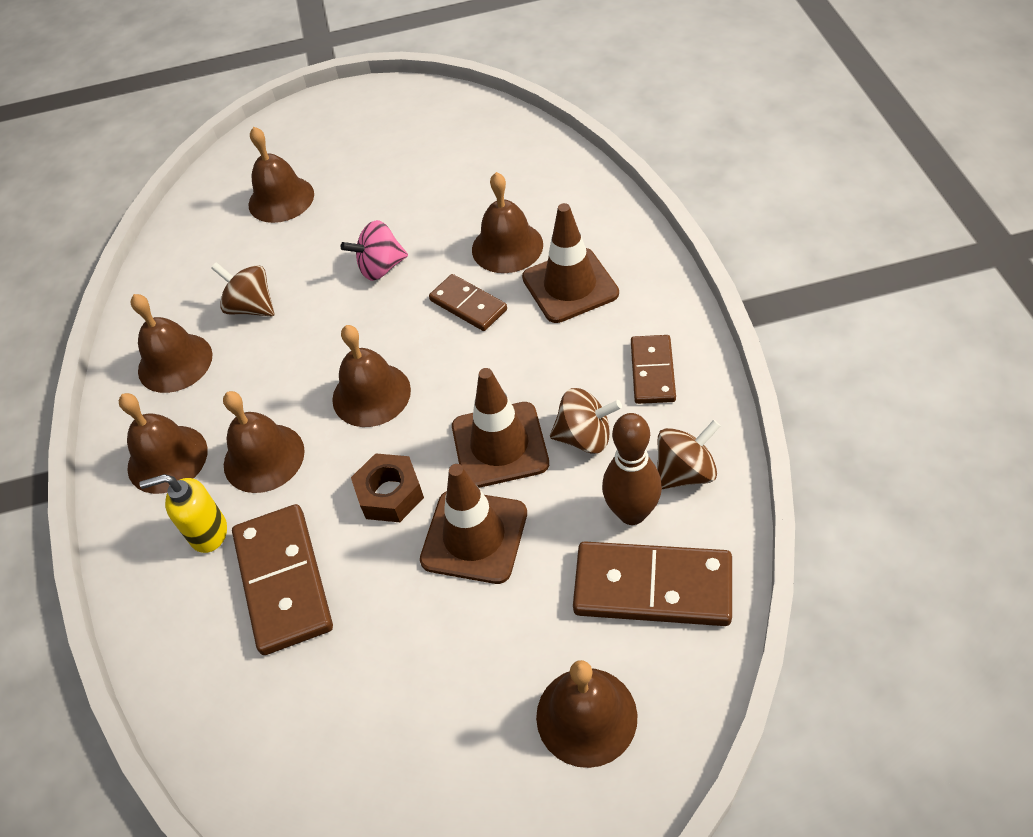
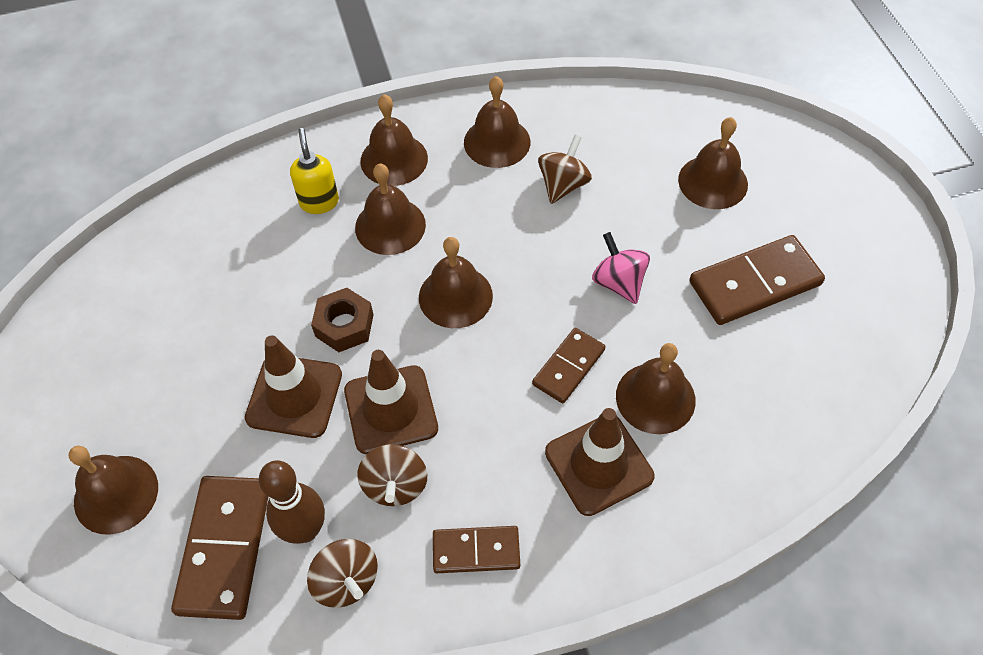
camera: 80 degrees right, 5 degrees up
(283, 581) = (269, 261): brown domino -> brown domino (754, 283)

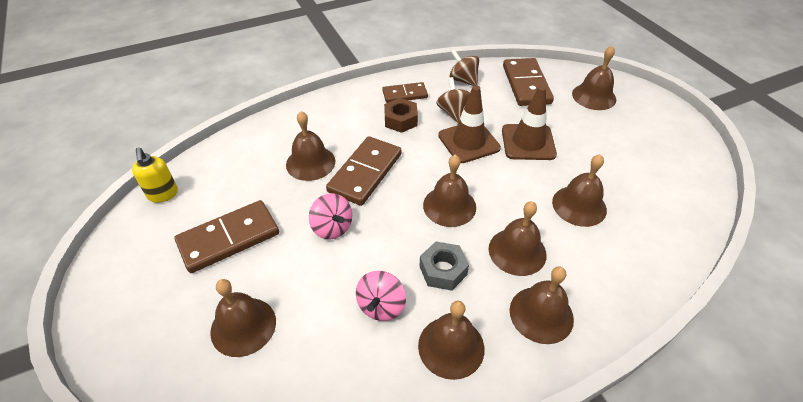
camera: 170 degrees right, 10 degrees down
(280, 276) = (579, 205): none -> brown bell
(305, 530) = (491, 93): brown bowling pin -> none
(319, 202) = (584, 265): yellow soap dispenser -> yellow soap dispenser (163, 194)
(344, 325) = (517, 180): brown nut -> brown nut (400, 120)
(486, 214) = (443, 270): none -> grey nut
(563, 185) = (381, 306): brown spinning top -> pink spinning top
(568, 367) = (365, 173): brown domino -> brown domino, size x1.65
(599, 464) = (345, 130): brown traffic cone -> none

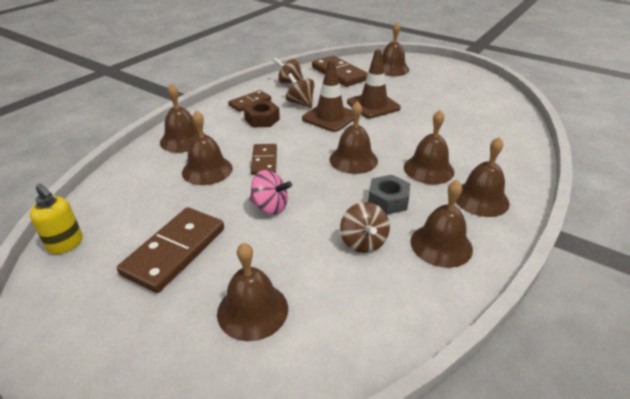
camera: 30 degrees left, 10 degrees down
(365, 173) = (264, 161): brown domino -> brown domino, size x0.61
(381, 306) = (363, 242): pink spinning top -> brown spinning top
(579, 205) = (442, 129): brown bell -> brown bell (183, 140)

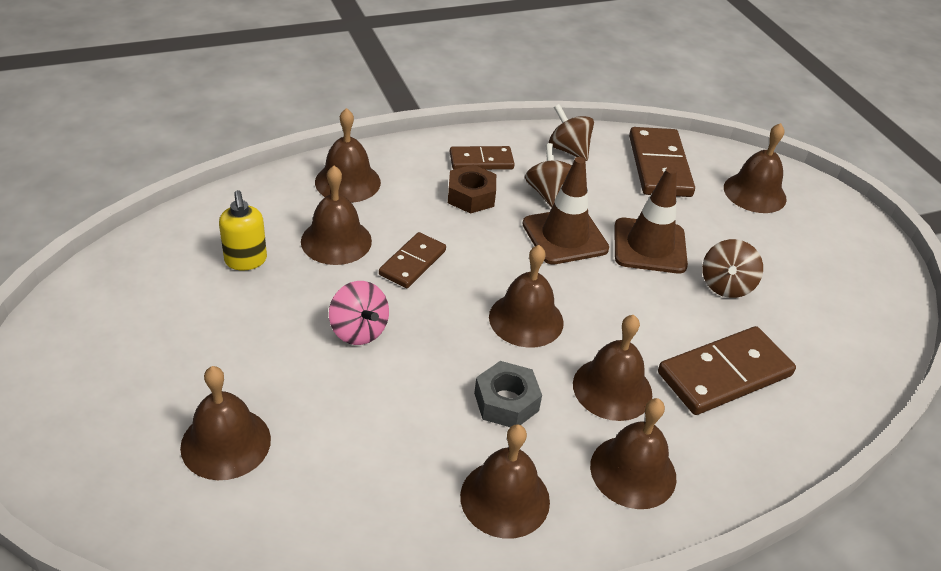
camera: 30 degrees right, 5 degrees up
(66, 244) = (124, 261): yellow soap dispenser -> yellow soap dispenser (246, 261)
(175, 251) = (213, 329): brown domino -> brown domino (724, 374)
(363, 242) = (416, 438): brown spinning top -> brown spinning top (726, 285)

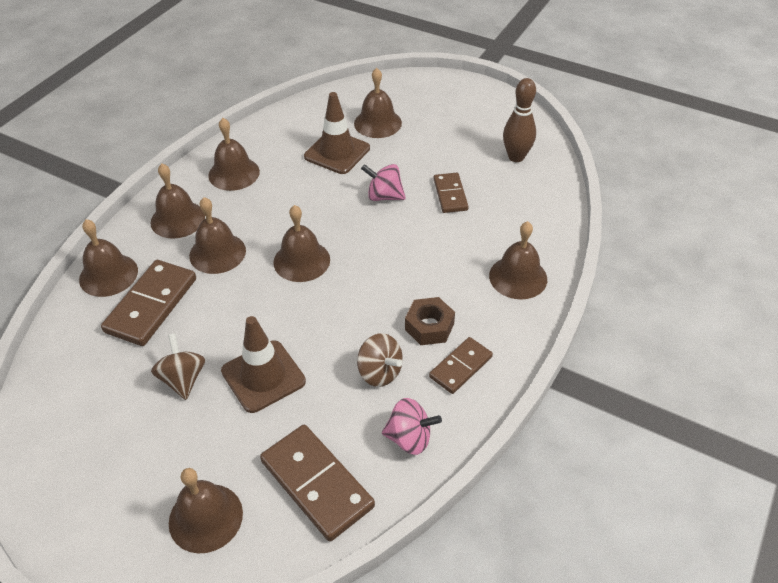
camera: 145 degrees right, 5 degrees up
(158, 276) = (516, 157): none -> brown bowling pin
(246, 261) = (491, 191): yellow soap dispenser -> none
(336, 241) = (464, 233): brown bell -> brown bell (108, 275)
(412, 263) = (405, 250): brown domino -> brown domino (450, 195)
(506, 402) = (270, 211): grey nut -> none
(565, 236) = (331, 339): brown traffic cone -> brown traffic cone (337, 152)
(568, 150) = (409, 438): brown spinning top -> pink spinning top

